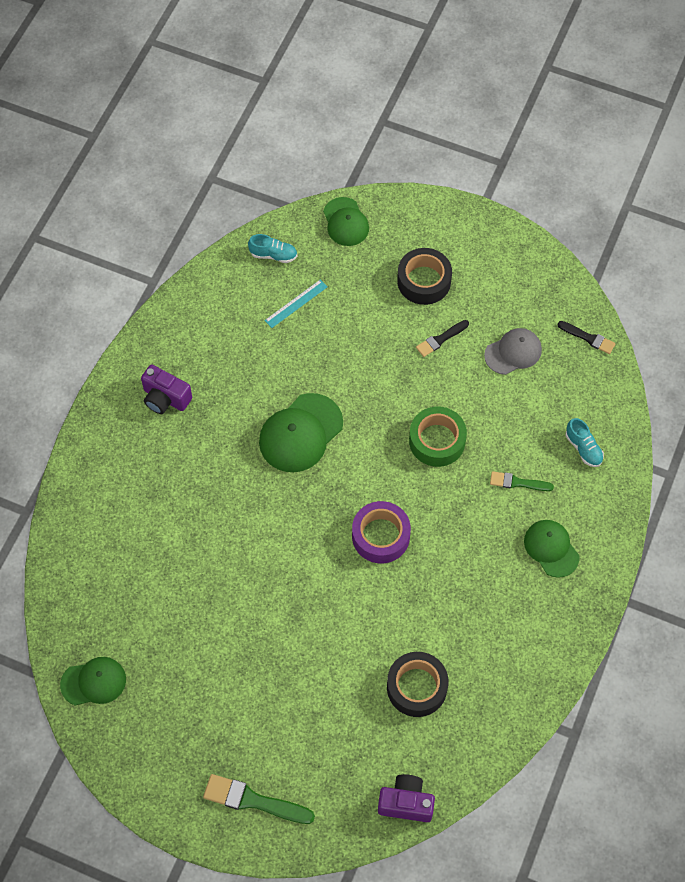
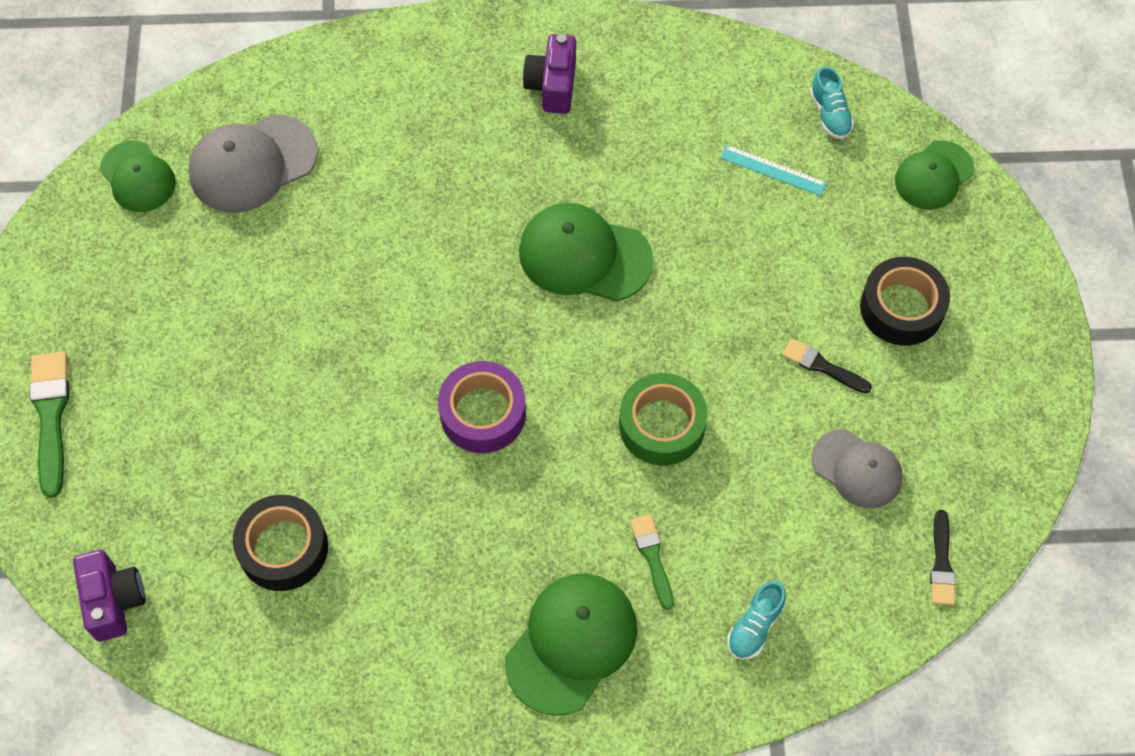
camera: 65 degrees right, 0 degrees up
(124, 604) = (252, 164): none -> grey cap
(551, 548) = (571, 643): green cap -> green cap, size x1.52

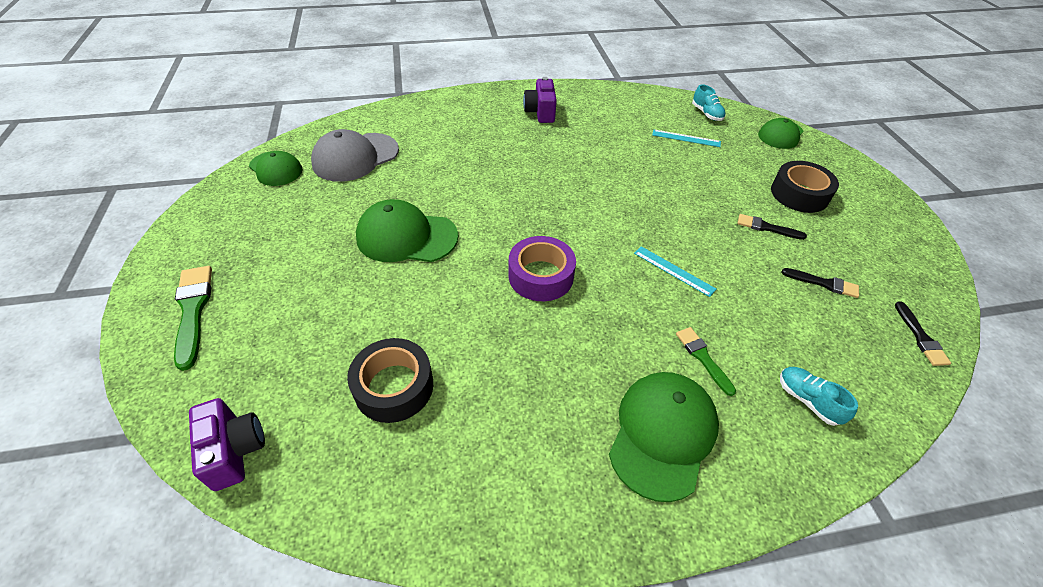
camera: 10 degrees left, 15 degrees down
(584, 256) = (585, 185): green cap -> green cap (406, 237)
(662, 425) = (673, 271): green tape -> turquoise ruler
(755, 626) = (807, 400): turquoise shoe -> turquoise shoe turned 120 degrees clockwise
(857, 469) = (823, 283): grey cap -> black brush

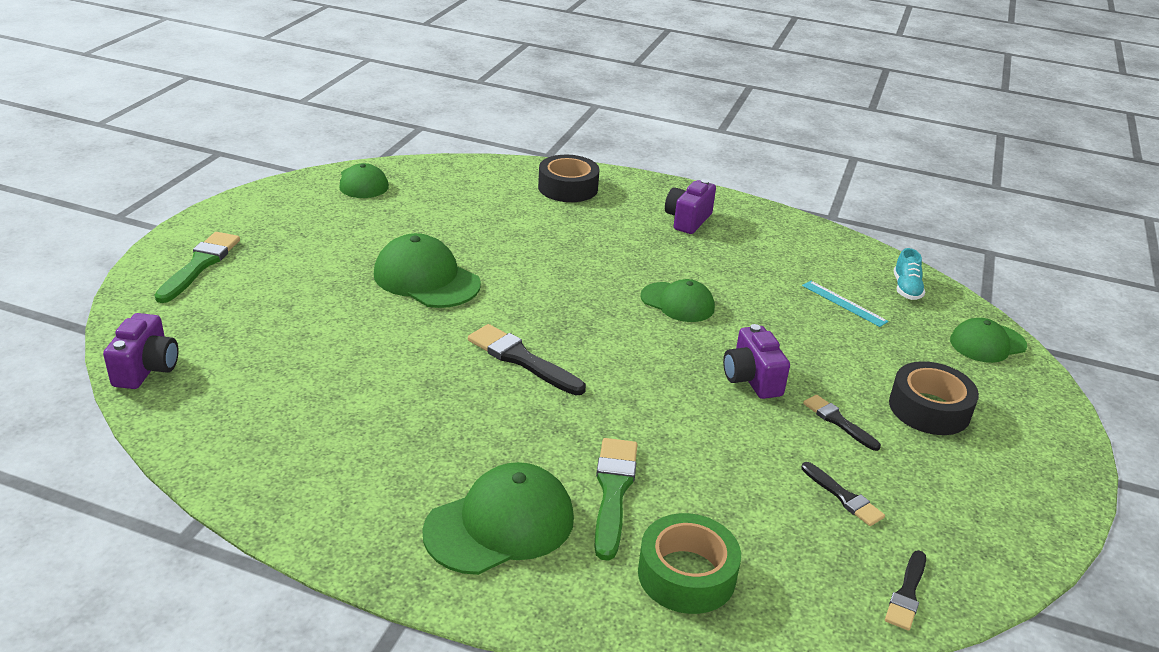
camera: 30 degrees right, 15 degrees down
(355, 157) = (445, 197): grey cap -> none
(394, 386) = (302, 383): black tape -> black tape (568, 188)
(541, 276) = (522, 359): purple tape -> black brush
(595, 180) = (677, 302): none -> green cap
(673, 271) = (671, 412): turquoise ruler -> none
(693, 220) = (751, 379): none -> purple camera
(703, 358) = (613, 492): green brush -> green brush, size x1.63
(807, 400) = (686, 574): turquoise shoe -> green tape

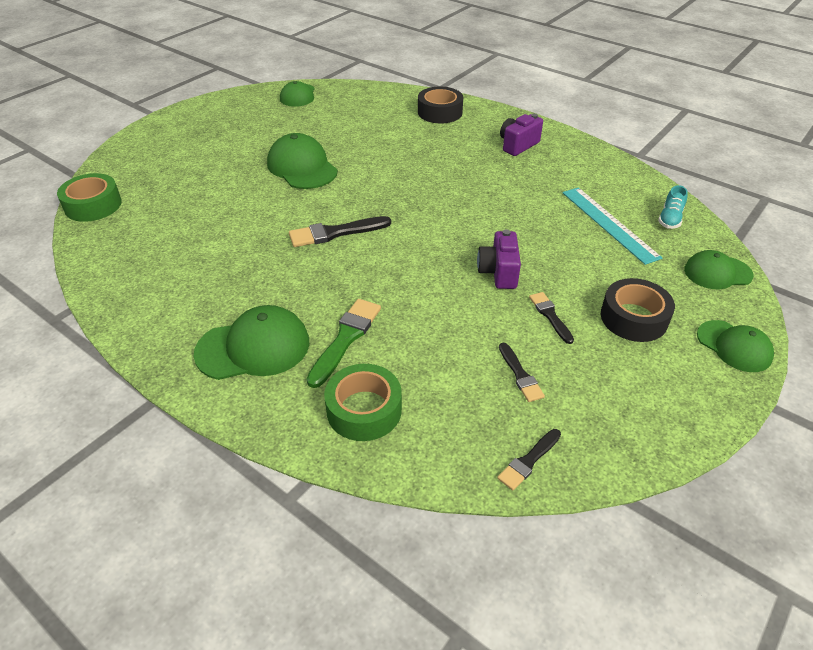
camera: 20 degrees right, 10 degrees up
(147, 369) = (93, 205): purple camera -> green tape
(200, 265) = (162, 141): green brush -> none
(522, 359) = (335, 233): black brush -> black brush turned 75 degrees counterclockwise
(677, 302) = (474, 206): green cap -> green cap (734, 346)
(844, 303) = (609, 224): turquoise ruler -> turquoise ruler, size x1.75

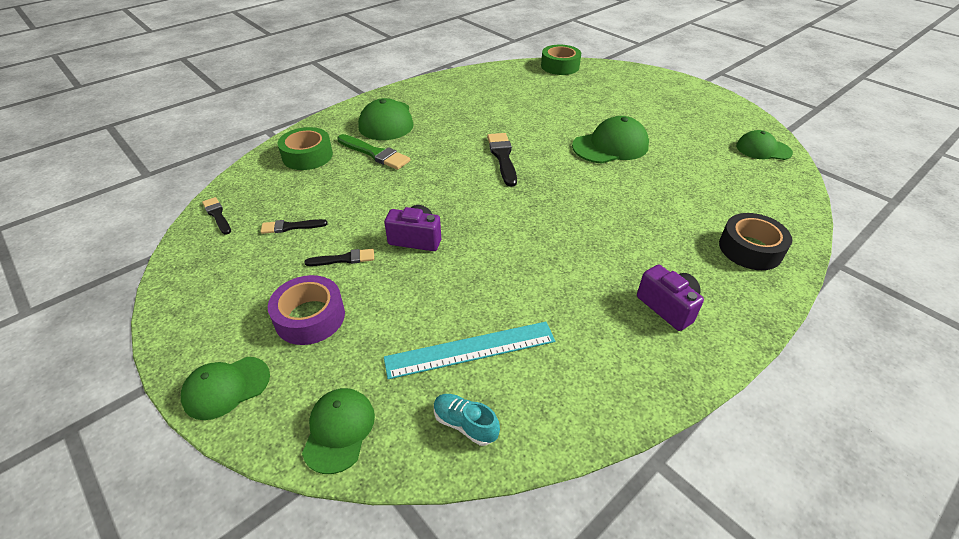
camera: 100 degrees right, 0 degrees up
(634, 318) = (310, 317): black tape -> purple tape

